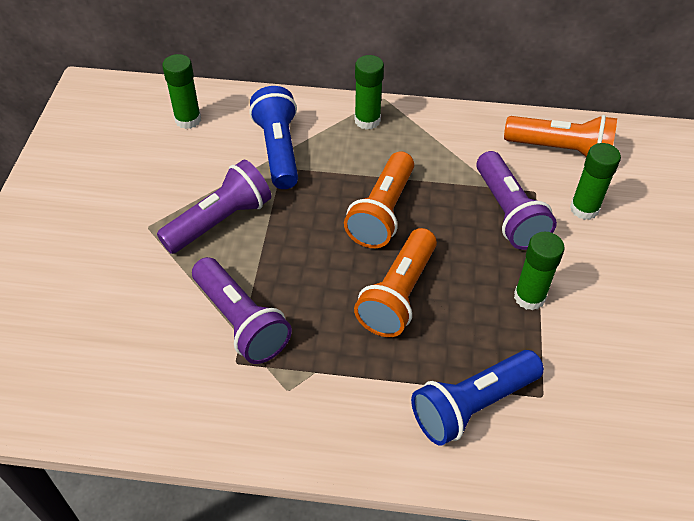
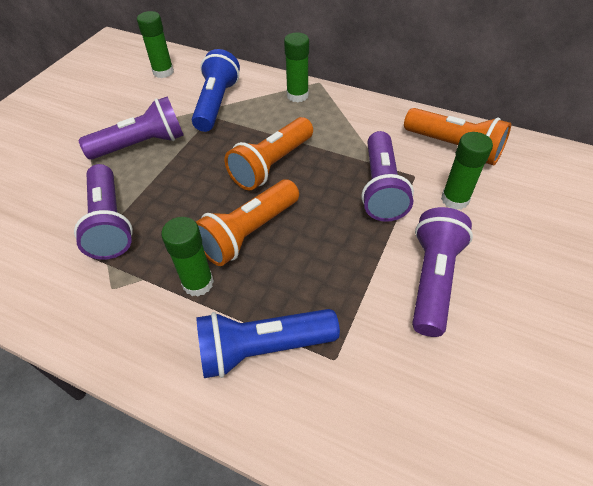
camera: 20 degrees right, 0 degrees up
(529, 297) = (366, 264): green glue stick -> green glue stick (198, 283)
(596, 297) = (432, 279): none -> purple flashlight

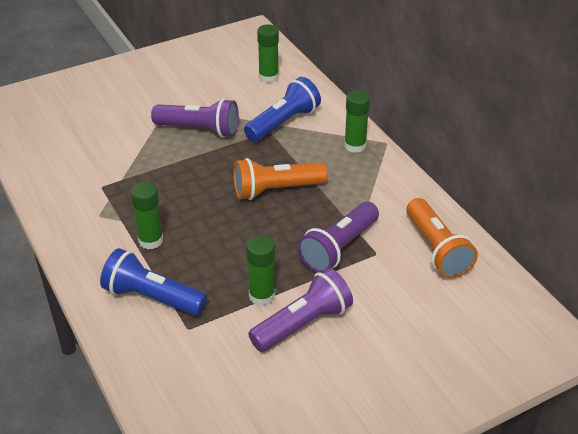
camera: 35 degrees right, 10 degrees down
(110, 223) = (132, 174): purple flashlight -> none
(249, 233) = (212, 227): orange flashlight -> none
(455, 199) = (386, 285): green glue stick -> green glue stick (262, 296)

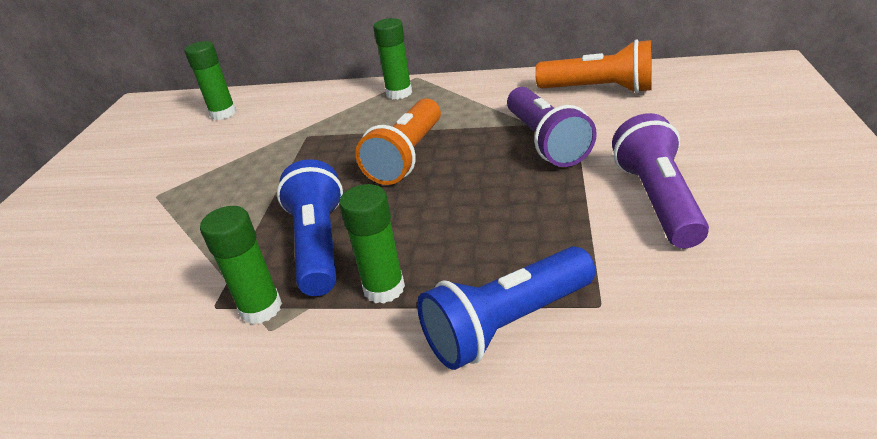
camera: 50 degrees left, 5 degrees down
(199, 129) = (232, 182): purple flashlight -> none
(262, 296) = (582, 218): green glue stick -> green glue stick (261, 308)
(283, 123) = (306, 123): blue flashlight -> blue flashlight (319, 245)

